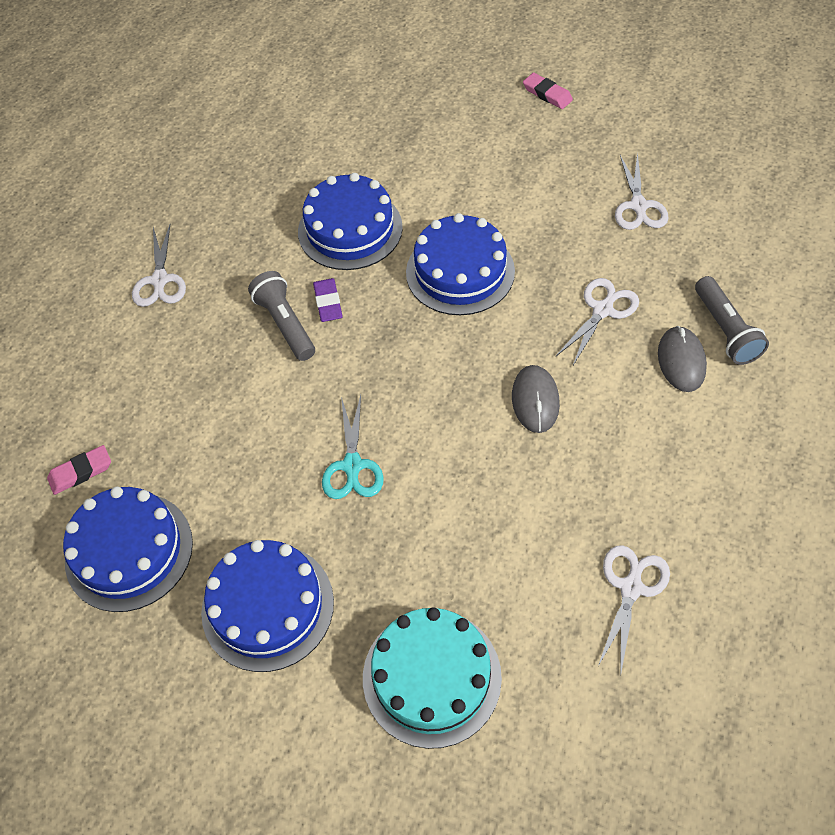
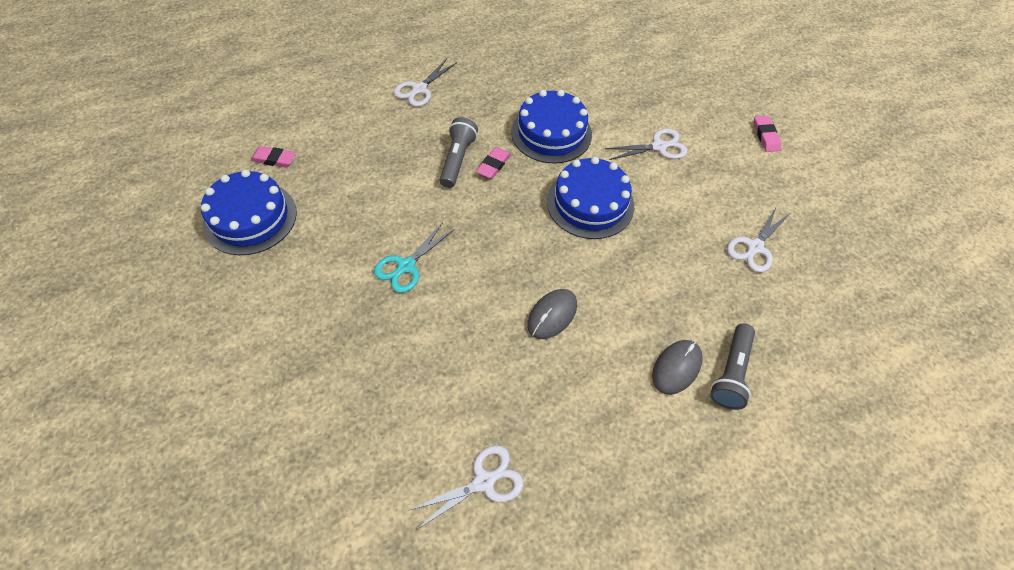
camera: 35 degrees right, 0 degrees up
(267, 606) = (279, 305): blue cake -> none
(328, 303) = (493, 165): purple eraser -> pink eraser
(432, 677) = (314, 424): turquoise cake -> none
(602, 310) = (657, 294): white scissors -> white scissors (659, 147)

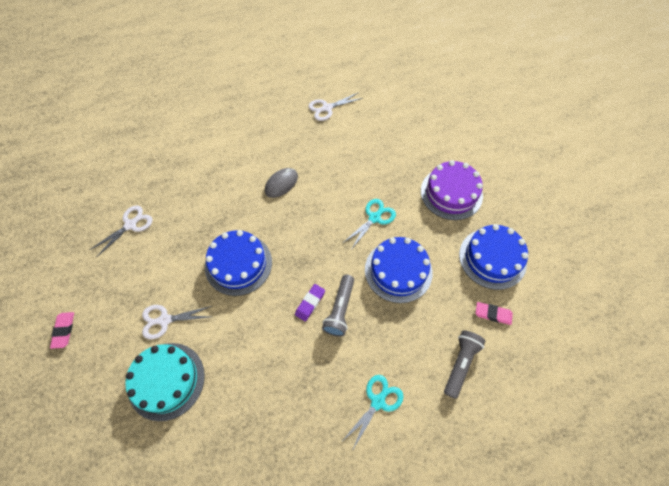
camera: 175 degrees left, 5 degrees up
(279, 307) = (451, 193): none -> purple cake
(419, 89) = (378, 402): white scissors -> turquoise scissors
(493, 165) = (310, 303): pink eraser -> purple eraser
(551, 133) = (256, 338): blue cake -> blue cake (398, 271)
(635, 100) = (166, 380): none -> turquoise cake
(676, 368) = (215, 153): grey mouse -> none
(731, 372) = (185, 149): grey flashlight -> grey flashlight (460, 364)

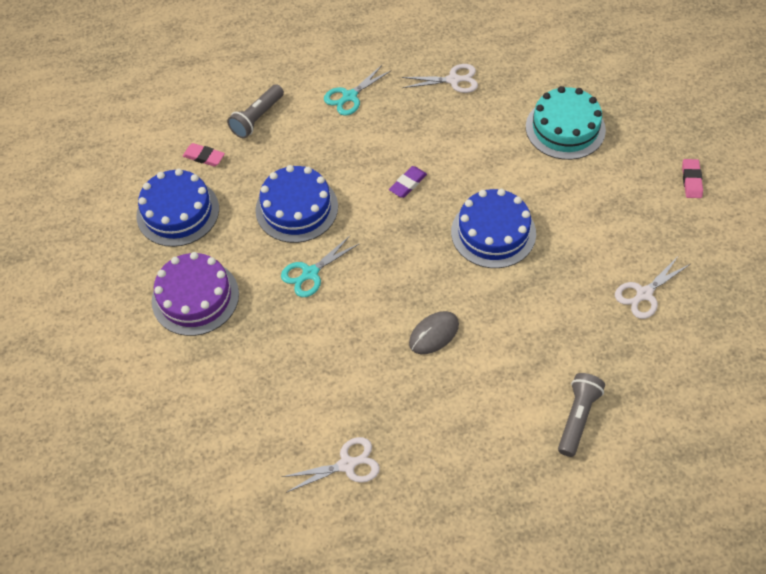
camera: 170 degrees left, 5 degrees down
(165, 320) = (576, 181): white scissors -> white scissors (453, 80)
(340, 309) = (374, 175): grey flashlight -> grey flashlight (577, 418)

